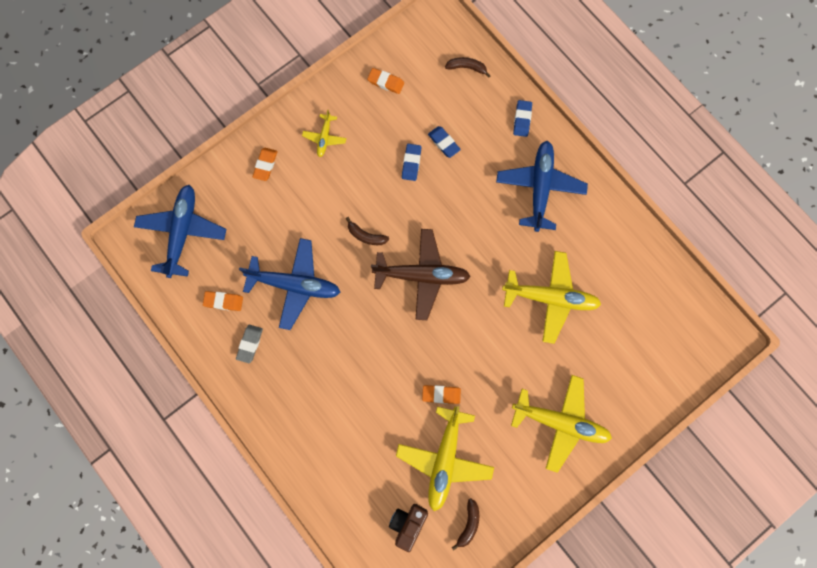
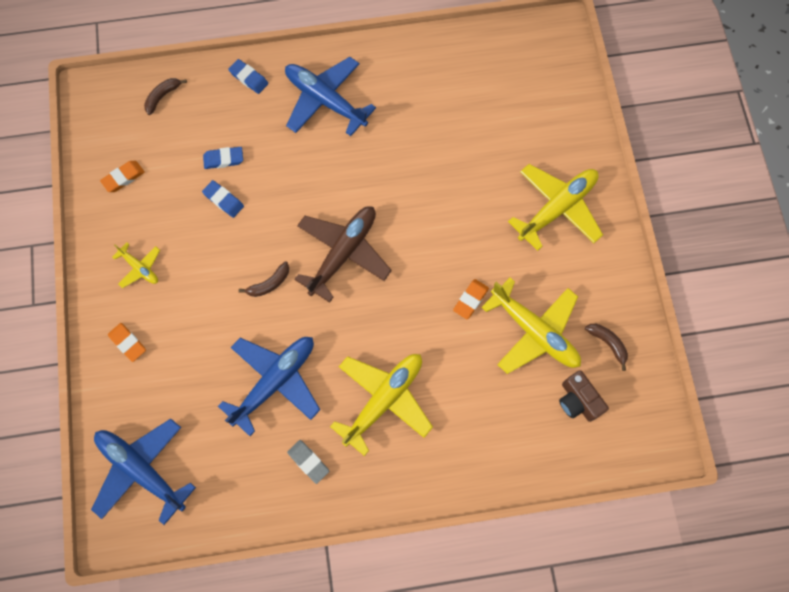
camera: 60 degrees left, 5 degrees down
(223, 301) = (246, 465): orange eraser -> none
(551, 298) = (436, 151): yellow plane -> yellow plane (384, 399)

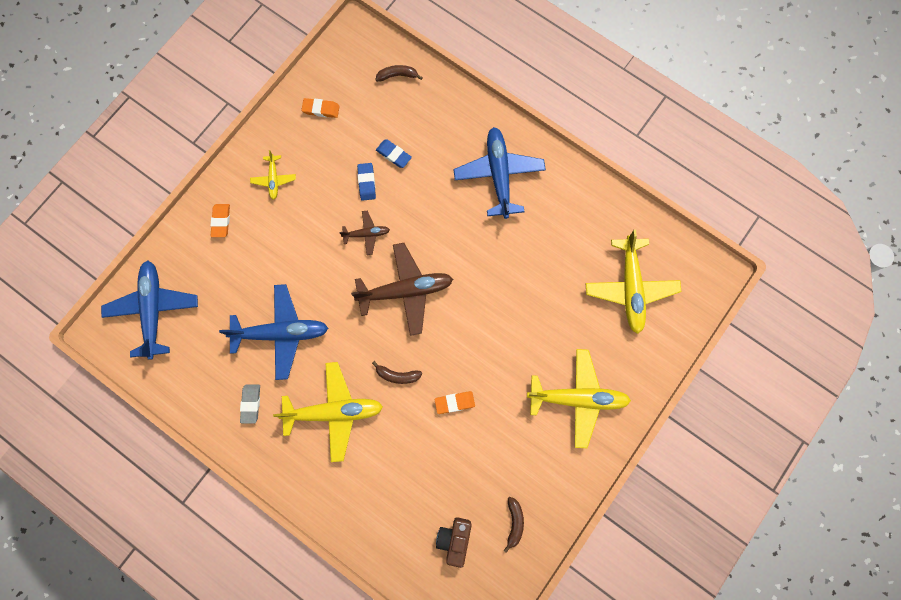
camera: 45 degrees right, 5 degrees up
(249, 78) = (464, 113): blue eraser -> none
(265, 239) = (366, 234): none -> brown plane
(269, 283) = (340, 266): brown banana -> brown banana (397, 375)
(535, 331) = (474, 465): yellow plane -> yellow plane (630, 288)

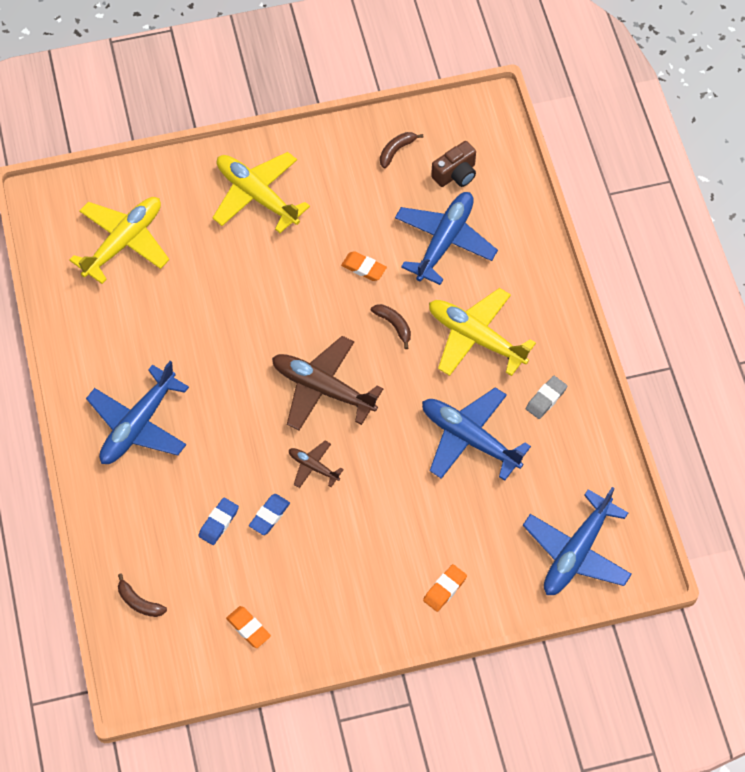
camera: 140 degrees left, 15 degrees down
(274, 179) = (358, 591): yellow plane -> none
(393, 155) = (218, 523): blue eraser -> blue eraser turned 45 degrees clockwise
(416, 473) = (444, 241): none -> blue plane

